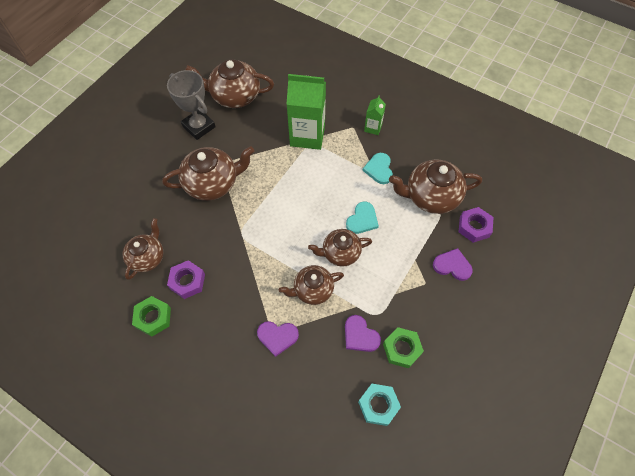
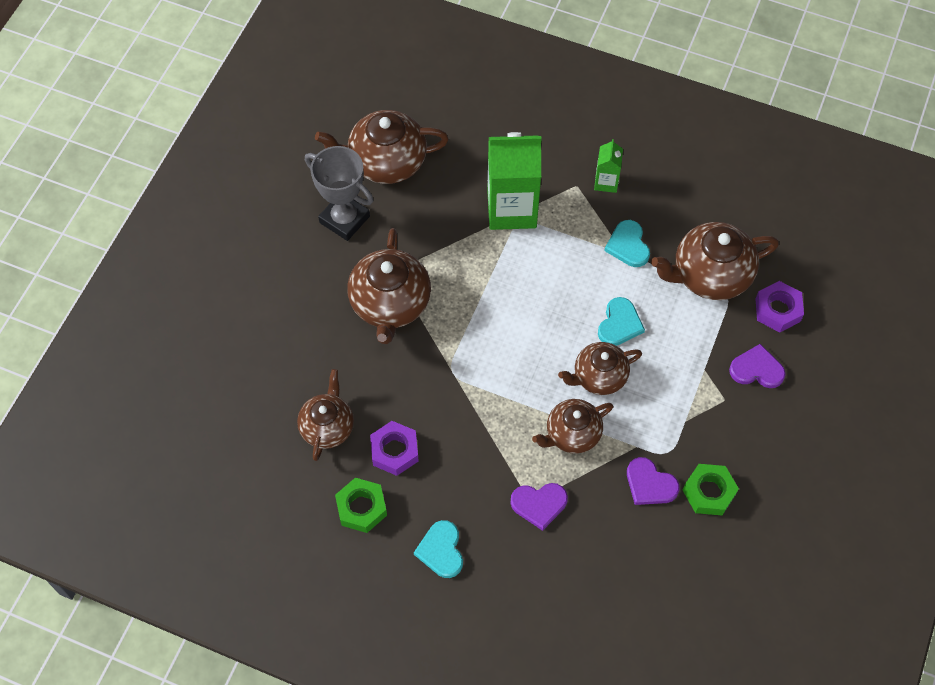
camera: 10 degrees left, 0 degrees up
(199, 358) = (441, 550): none -> turquoise heart
(212, 183) = (390, 304): brown teapot -> brown teapot turned 120 degrees clockwise
(378, 405) = (692, 568): turquoise nut -> none

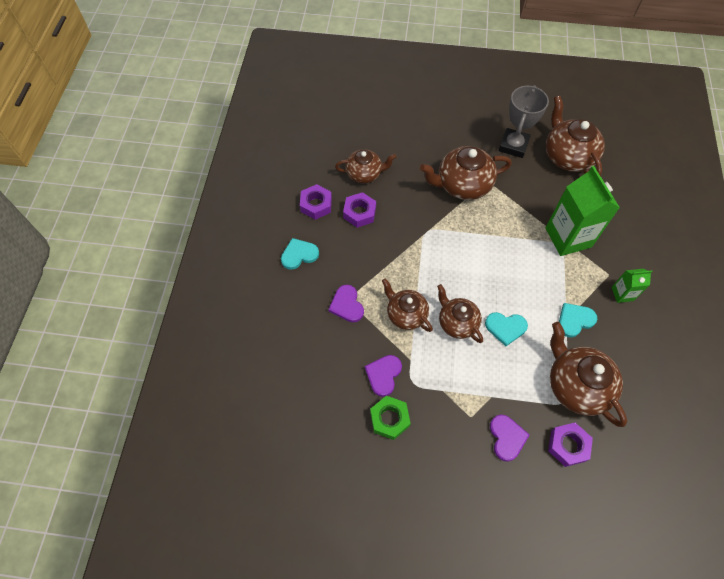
camera: 75 degrees right, 0 degrees up
(361, 508) = (316, 205): green nut -> purple nut

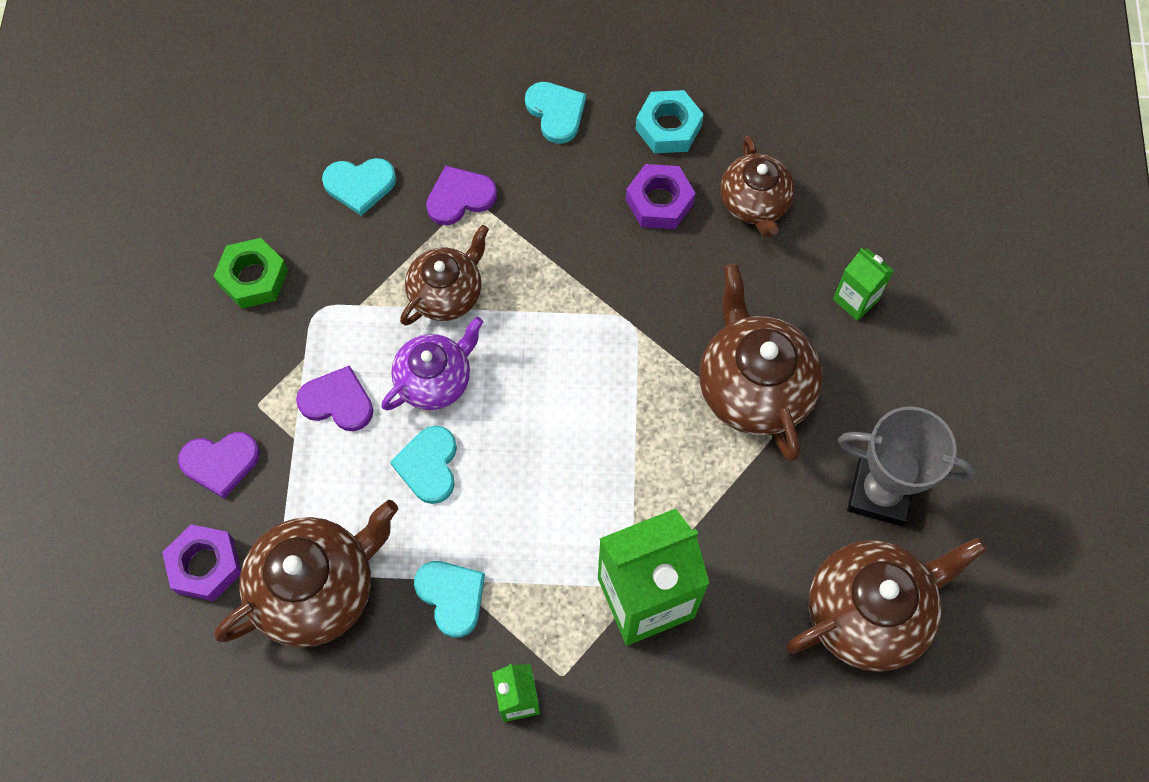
camera: 85 degrees right, 5 degrees up
(316, 205) = (668, 127): purple nut -> turquoise nut
(333, 357) = (360, 185): none -> turquoise heart
(383, 375) = (330, 264): purple heart -> purple heart (337, 401)
(419, 142) = (855, 299): none -> green carton
(457, 322) = (435, 380): brown teapot -> purple teapot

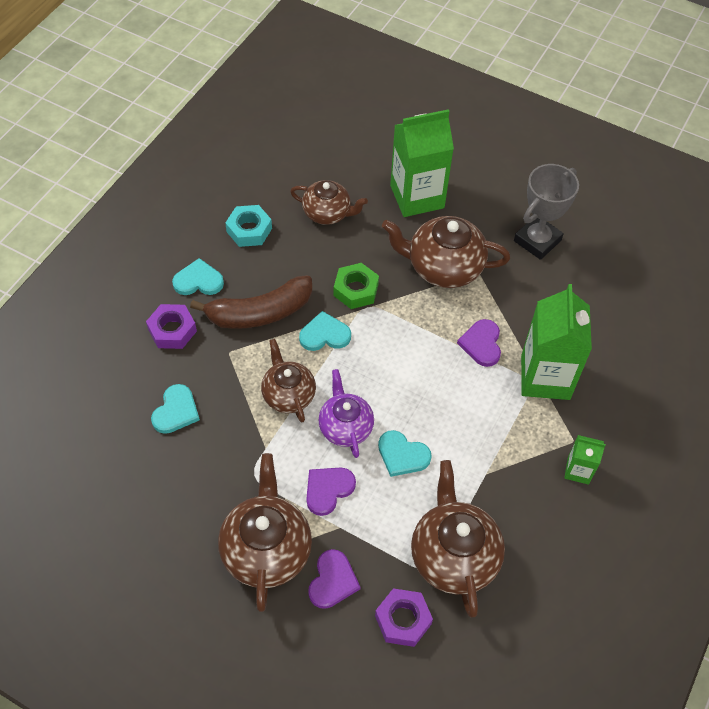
camera: 65 degrees left, 10 degrees down
(253, 278) = (204, 505): green nut -> green nut (356, 290)
(451, 596) = (496, 479): turquoise heart -> turquoise heart (324, 334)
(460, 197) = (224, 358): purple heart -> purple heart (481, 344)
(548, 202) = (259, 313): none -> brown banana
(659, 202) = (296, 257): purple nut -> purple nut (172, 330)
(855, 299) = (417, 197): green carton -> green carton, size x2.06
(869, 612) = (602, 277): brown teapot -> brown teapot (266, 549)

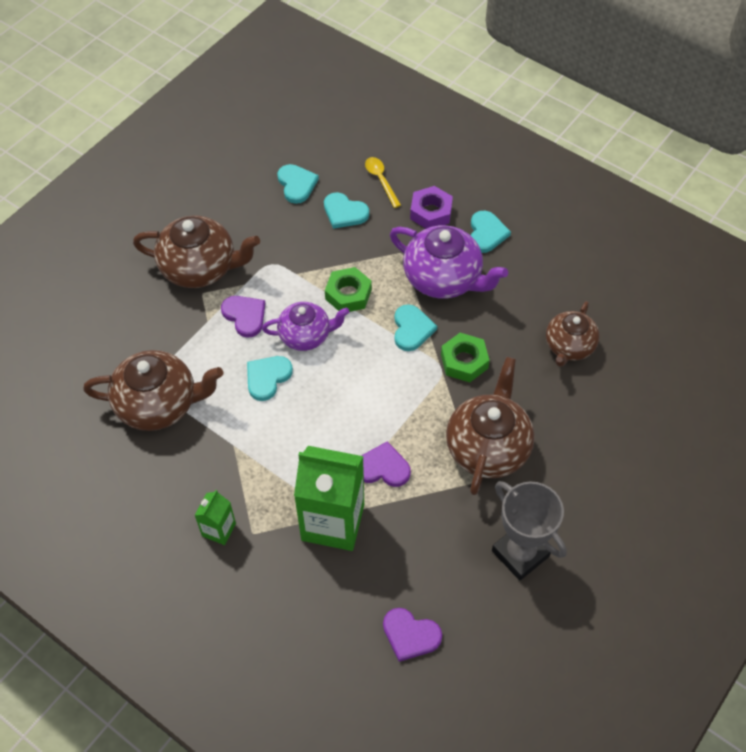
camera: 100 degrees right, 0 degrees up
(127, 381) = (381, 180): none -> yellow spoon
(135, 465) = (296, 184): none -> turquoise heart
(249, 230) = (548, 277): turquoise nut -> none
(259, 313) = (444, 279): brown banana -> purple teapot
(288, 394) = (348, 294): brown teapot -> green nut
(332, 581) = (160, 311): purple heart -> purple heart (410, 635)
(403, 620) = (112, 357): purple nut -> none
(417, 197) = (591, 436): green carton -> none

